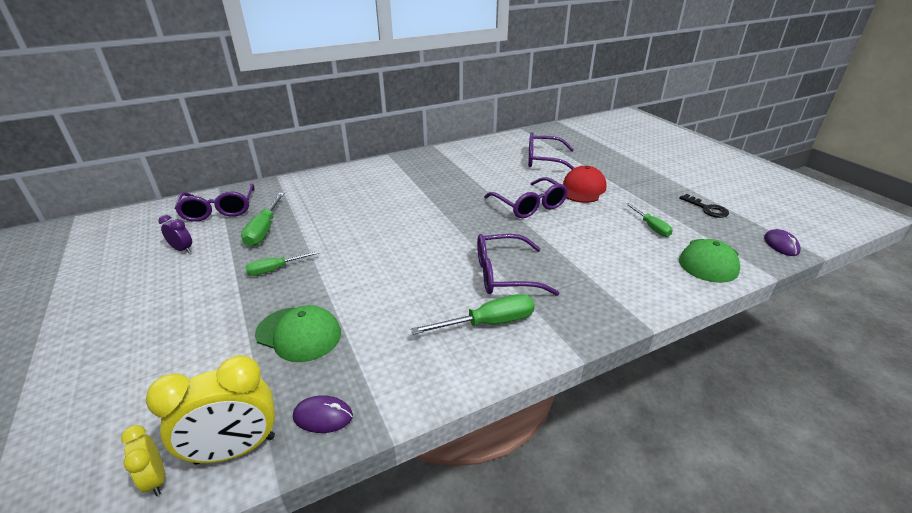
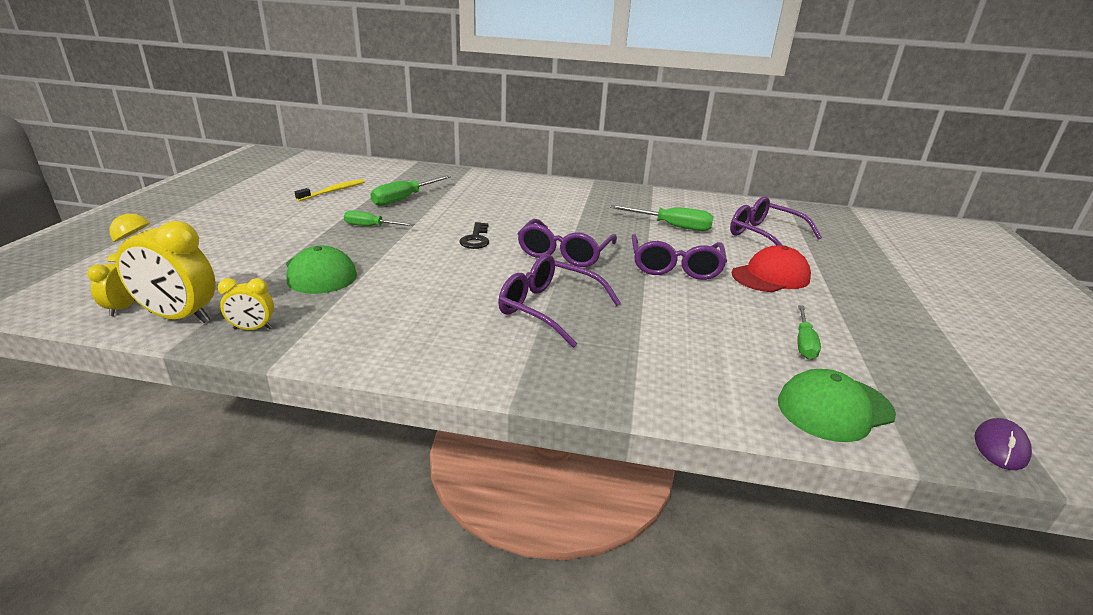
camera: 35 degrees right, 5 degrees down
(182, 249) = (333, 191): purple clock -> yellow toothbrush
(219, 210) = (394, 176): purple glasses -> purple glasses (564, 253)
(323, 416) = (252, 329): purple mouse -> yellow clock
(488, 323) = (470, 336): green screwdriver -> green screwdriver (672, 226)
(707, 209) = (933, 360): black key -> black key (476, 239)

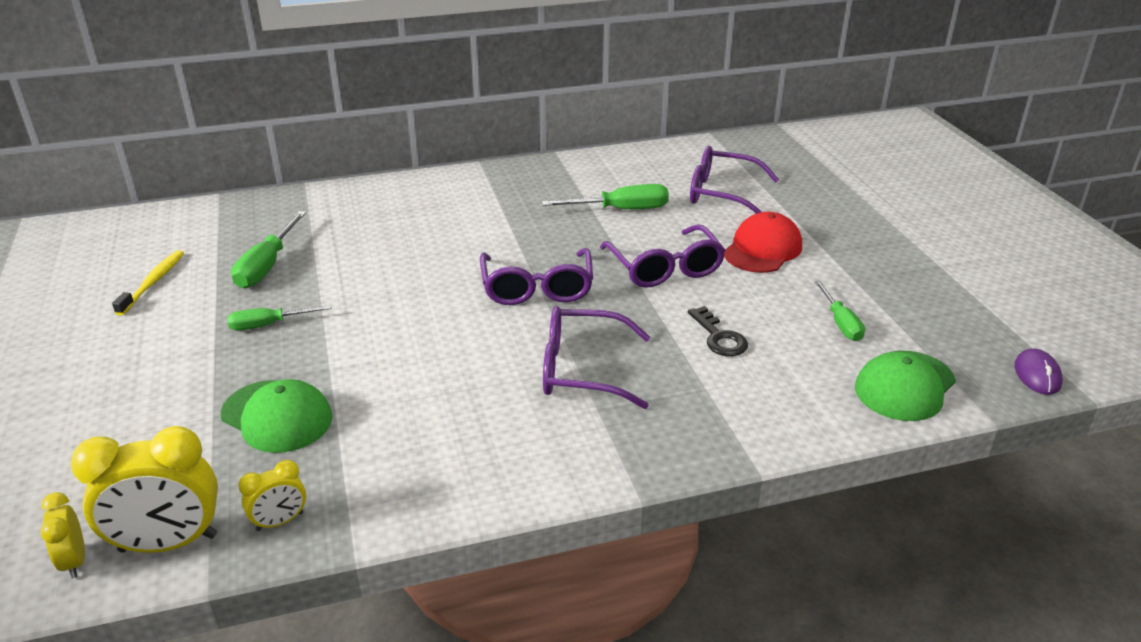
camera: 25 degrees left, 5 degrees up
(476, 239) = (419, 301): black key -> black key (719, 337)

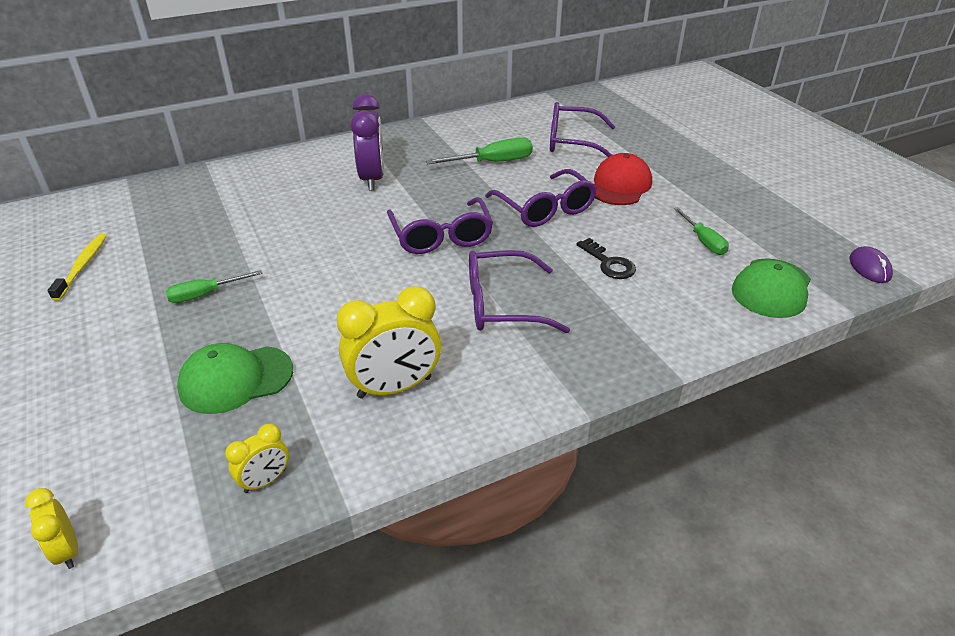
camera: 10 degrees left, 5 degrees up
(168, 543) = (160, 518): yellow clock -> yellow clock (394, 387)
(267, 266) = (189, 240): green screwdriver -> none
(277, 416) = (236, 379): green cap -> green cap turned 135 degrees clockwise
(479, 217) = (372, 179): none -> purple clock

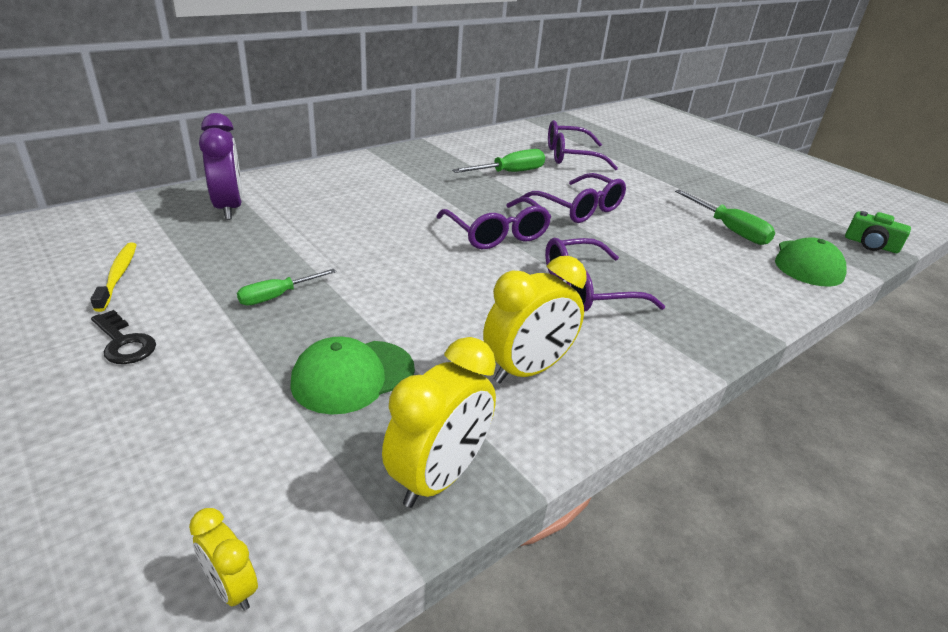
camera: 15 degrees left, 5 degrees down
(265, 481) = (438, 477): yellow clock -> yellow clock, size x1.92
(372, 179) = (402, 187): purple clock -> purple clock (229, 208)
(609, 263) = (662, 250): black key -> black key (124, 343)
(620, 185) = (632, 188): red cap -> none
(703, 241) = (729, 229): green screwdriver -> green screwdriver, size x1.52
(869, 268) = (871, 244): purple mouse -> green camera

